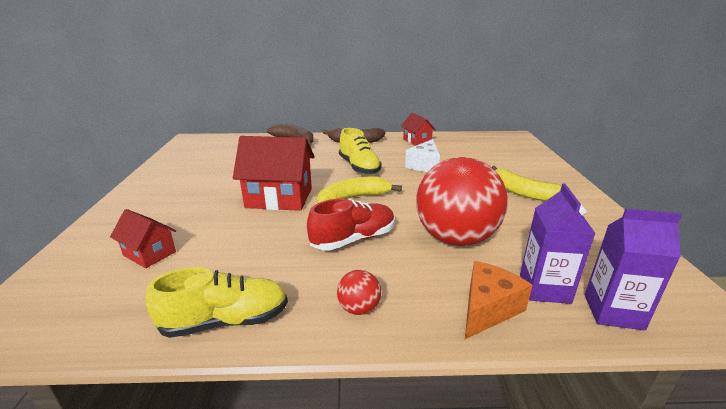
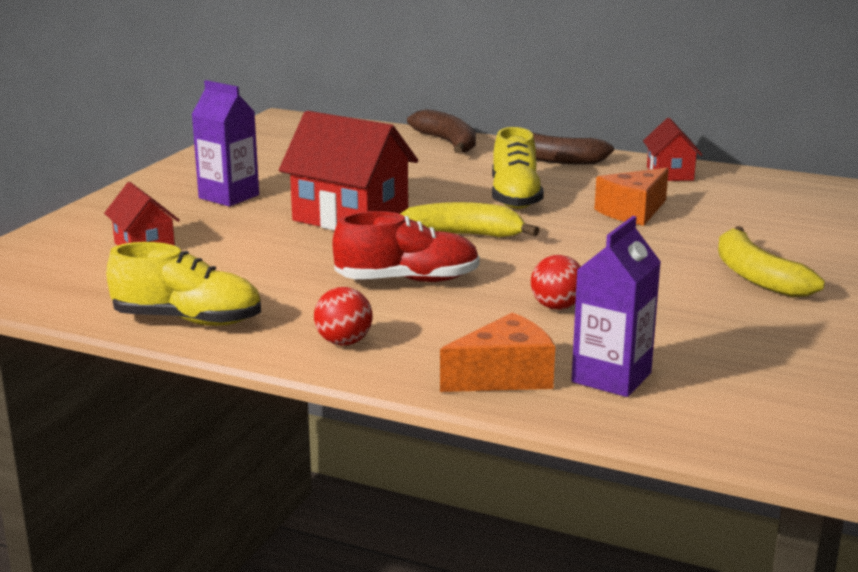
camera: 25 degrees right, 5 degrees down
(424, 165) = (633, 212): white cheese -> orange cheese
(455, 238) = (557, 307): red ball -> red ball, size x0.40
(613, 312) = (675, 416): purple carton -> purple carton (229, 196)

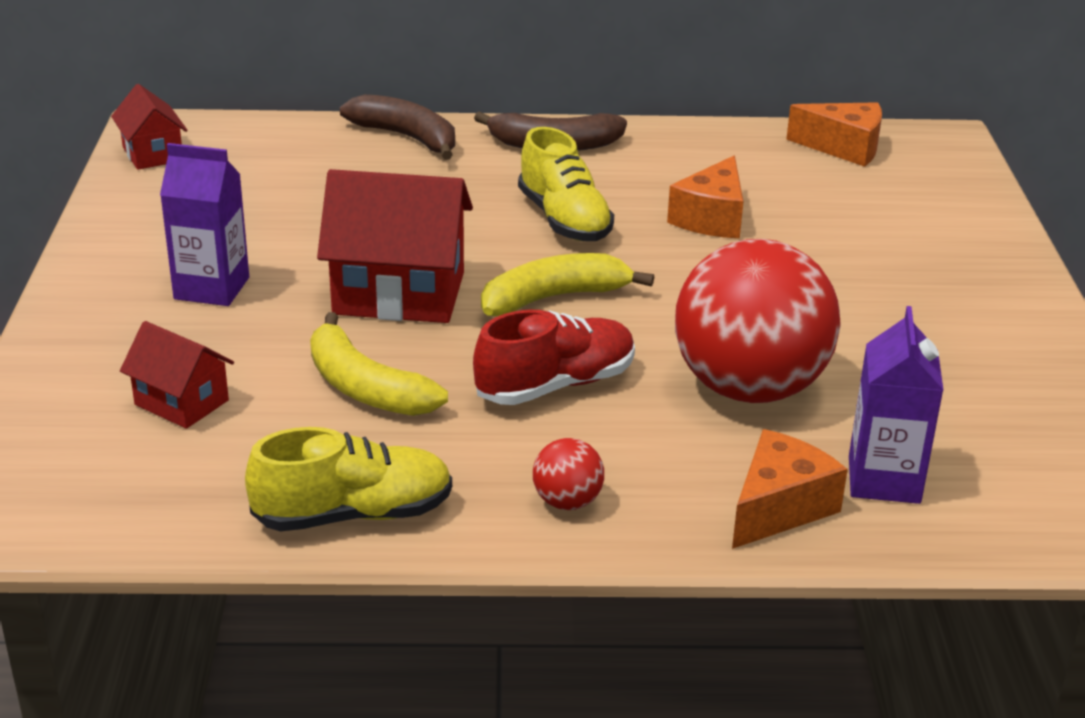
camera: 25 degrees left, 10 degrees up
(557, 307) = (749, 388): red ball -> red ball, size x2.49
(670, 174) = (702, 147): red house -> red house (153, 154)
(756, 276) = (909, 294): yellow banana -> yellow banana (365, 387)
(791, 188) = (844, 148): none -> orange cheese

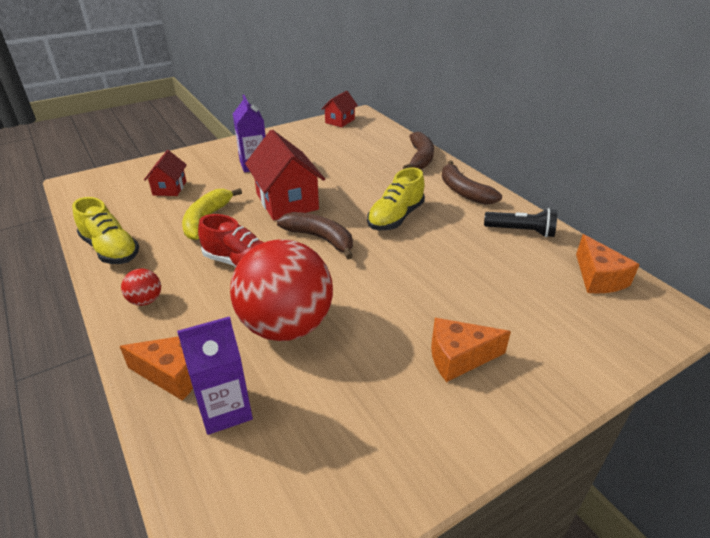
camera: 60 degrees right, 5 degrees up
(554, 298) = (320, 239): yellow banana -> brown banana
(701, 149) = (521, 231): none -> black flashlight
(711, 218) = (451, 258): orange cheese -> orange cheese (458, 357)

